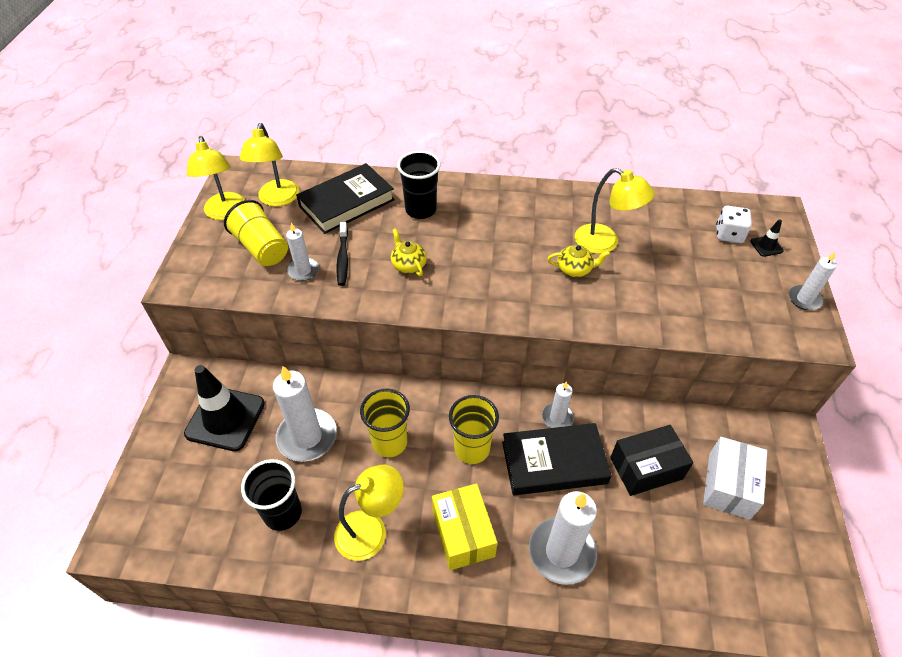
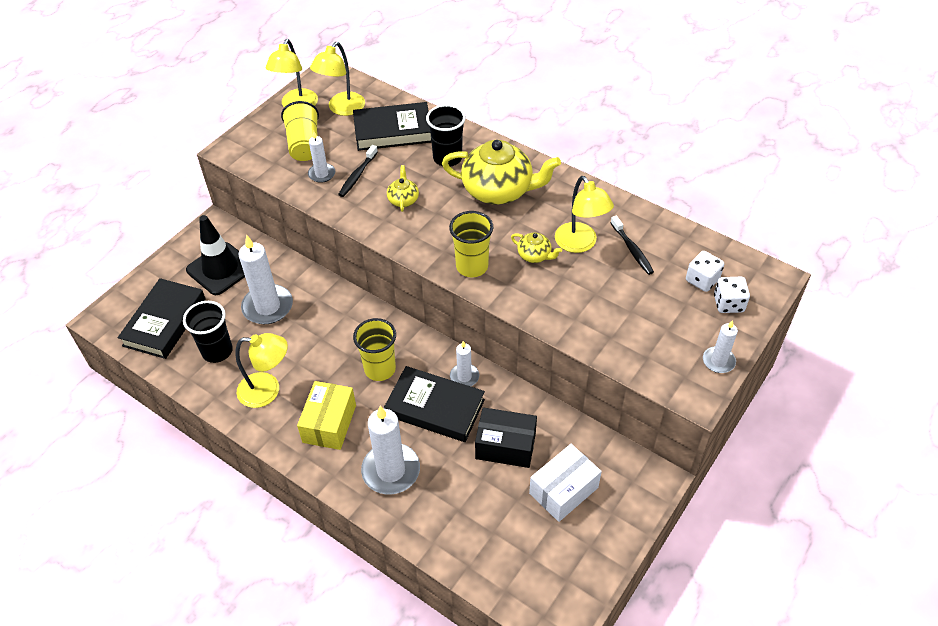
camera: 30 degrees right, 0 degrees up
(197, 508) = (165, 322): none -> black book
(389, 442) = (323, 337): yellow cup -> yellow cup (472, 266)
(493, 222) = (498, 190): none -> yellow teapot
(651, 231) = (632, 250): none -> black toothbrush
(766, 246) = (728, 304): black traffic cone -> white dice

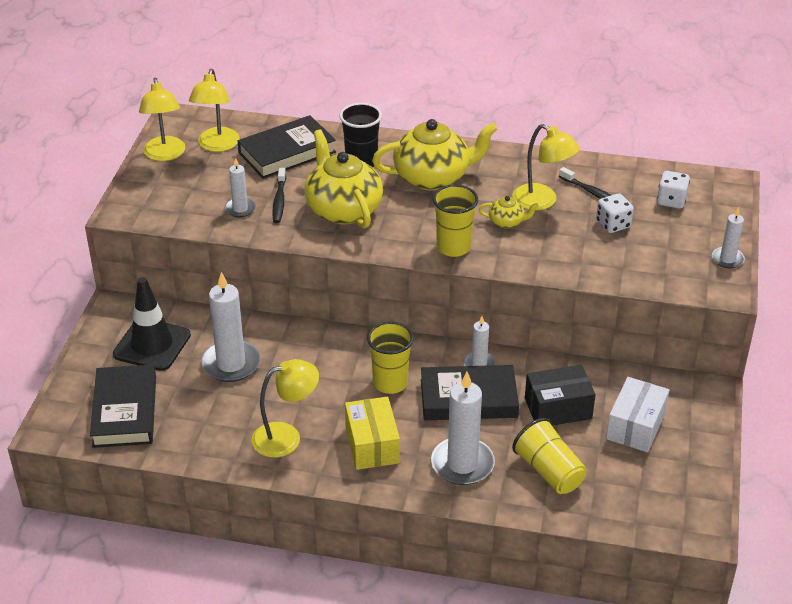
camera: 25 degrees left, 10 degrees down
(217, 351) = (205, 419): black cup -> none
(304, 144) = (200, 187): yellow cup -> yellow cup (549, 471)
(403, 200) = (343, 209): yellow teapot -> yellow teapot, size x2.21
(728, 304) = (706, 213): white dice -> white dice (613, 224)

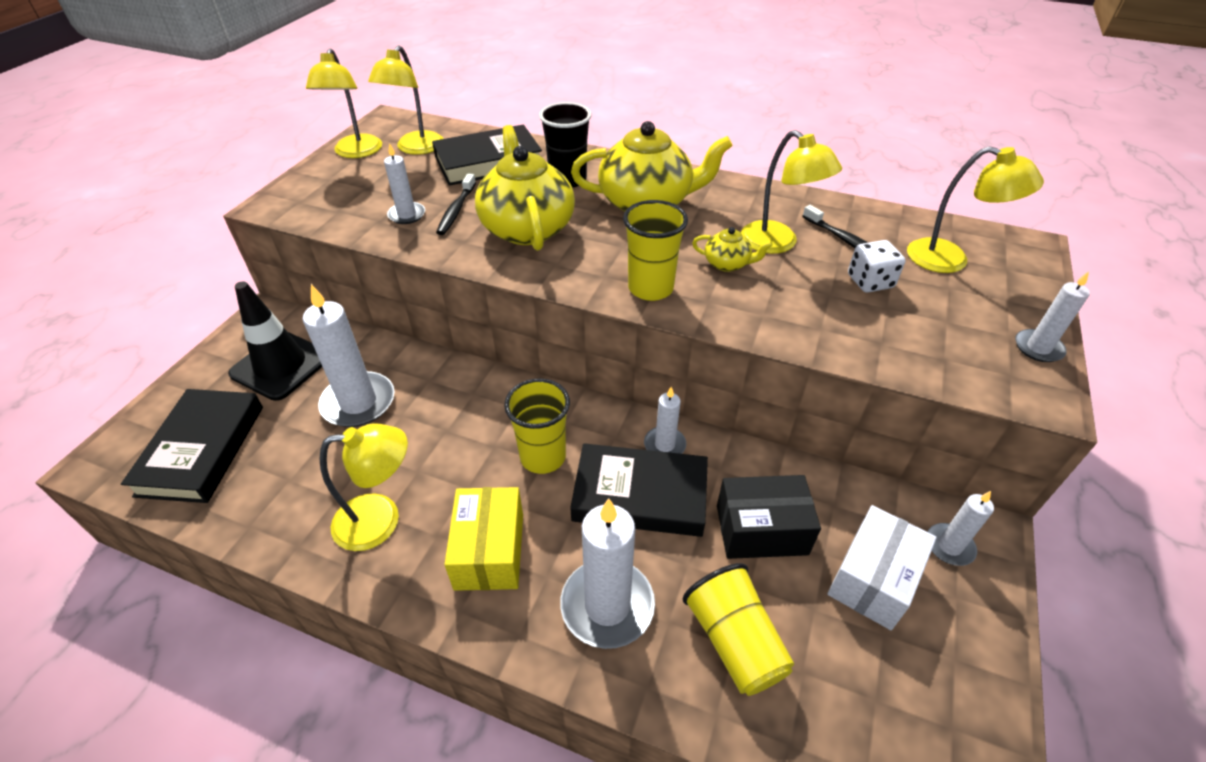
camera: 10 degrees right, 5 degrees up
(671, 201) = (950, 260): white dice -> yellow lamp
(685, 401) = (949, 546): none -> white candle

